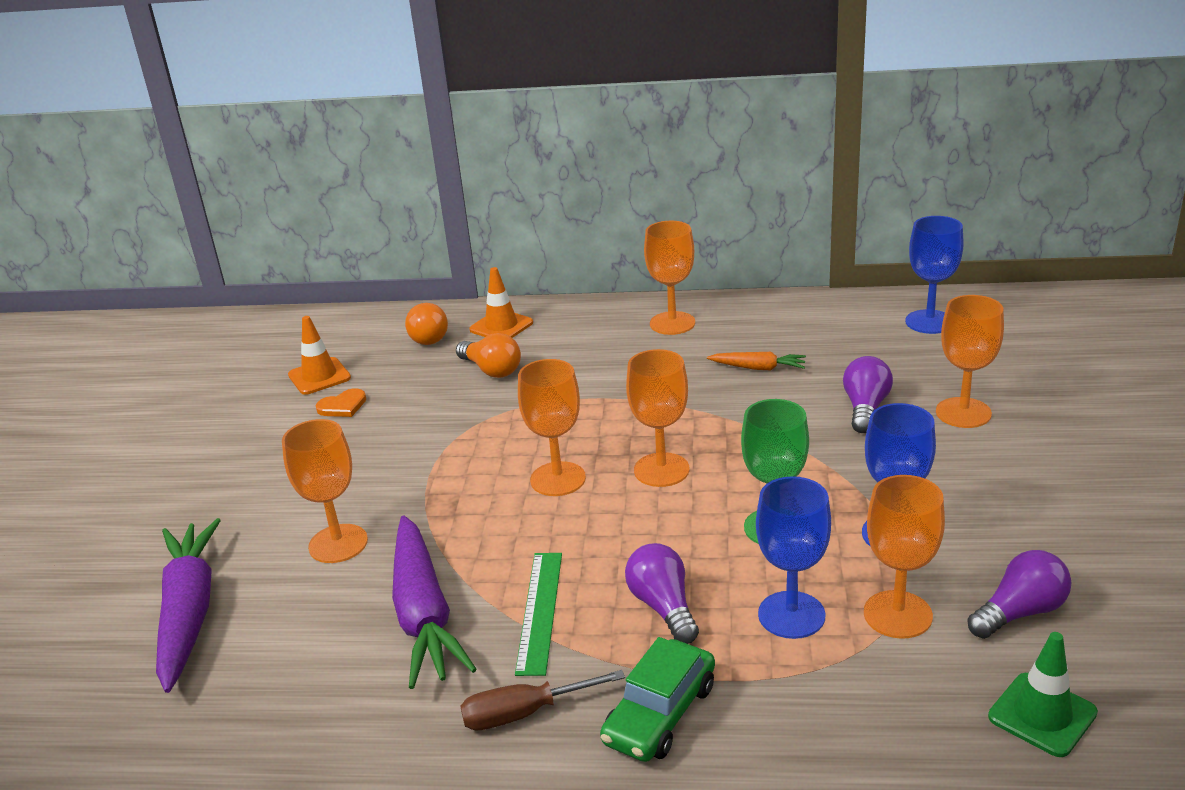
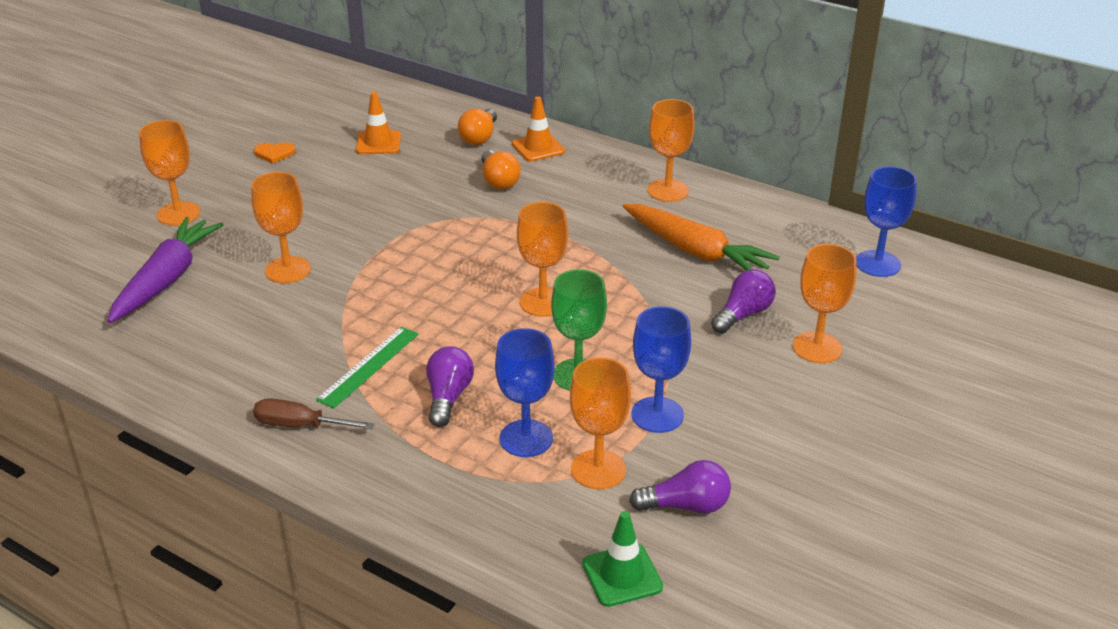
camera: 25 degrees right, 5 degrees up
(343, 406) = (374, 171): orange heart -> orange heart (274, 153)
(424, 613) = (298, 338): purple carrot -> none
(558, 479) = (466, 281): orange goblet -> orange goblet (178, 214)
(660, 713) = (379, 462): green car -> none
(758, 368) = (695, 251): orange carrot -> orange carrot, size x2.00

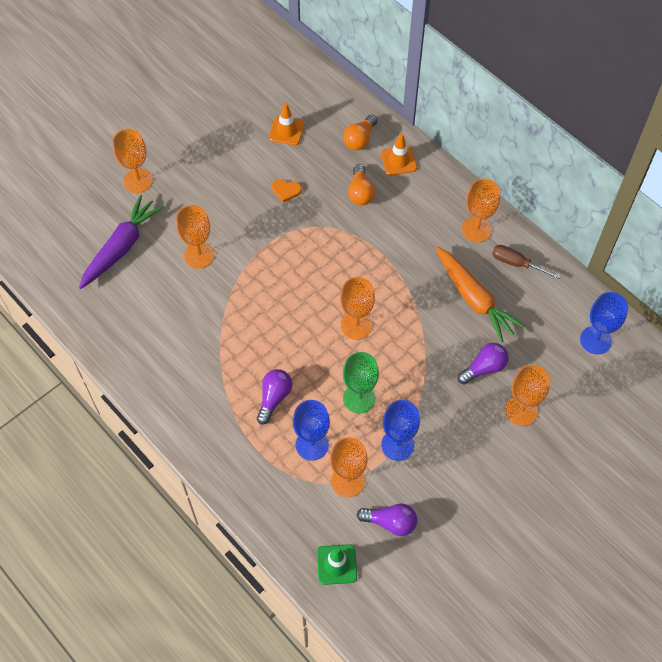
camera: 15 degrees right, 25 degrees up
(274, 153) = (212, 128): orange heart -> orange heart (286, 190)
(300, 425) = (181, 401): brown screwdriver -> brown screwdriver (516, 264)
(368, 366) = (232, 359): green ruler -> none

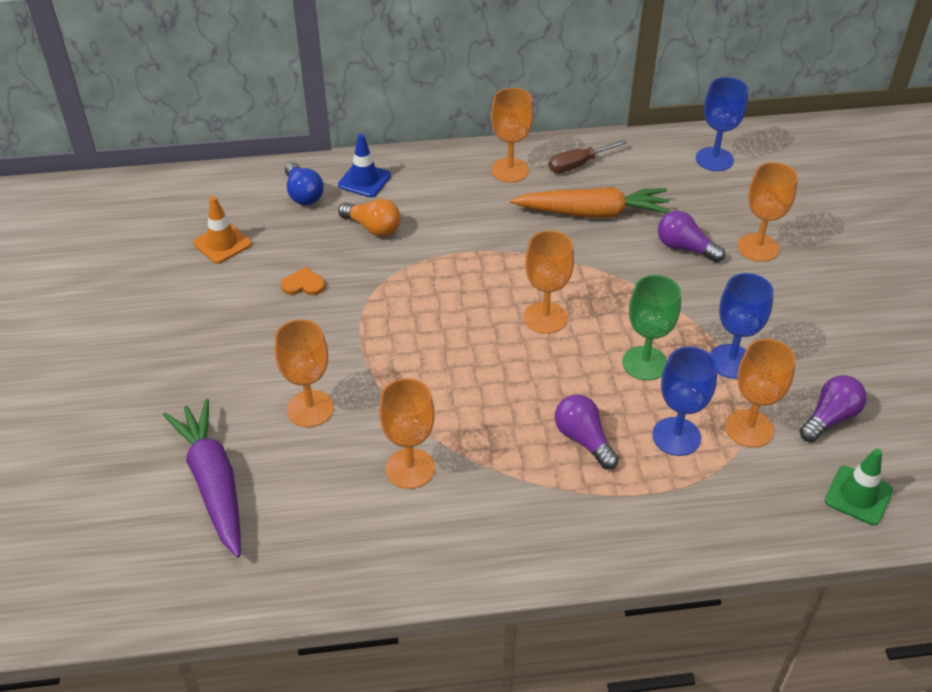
camera: 55 degrees left, 15 degrees down
(138, 181) = (130, 413): orange goblet -> orange goblet (410, 468)
(286, 190) = (303, 284): orange heart -> orange heart turned 135 degrees counterclockwise
(360, 139) = (303, 194): orange light bulb -> blue light bulb
(398, 161) = (364, 180): orange traffic cone -> blue traffic cone
(484, 368) = (685, 248): purple light bulb -> purple light bulb turned 60 degrees counterclockwise

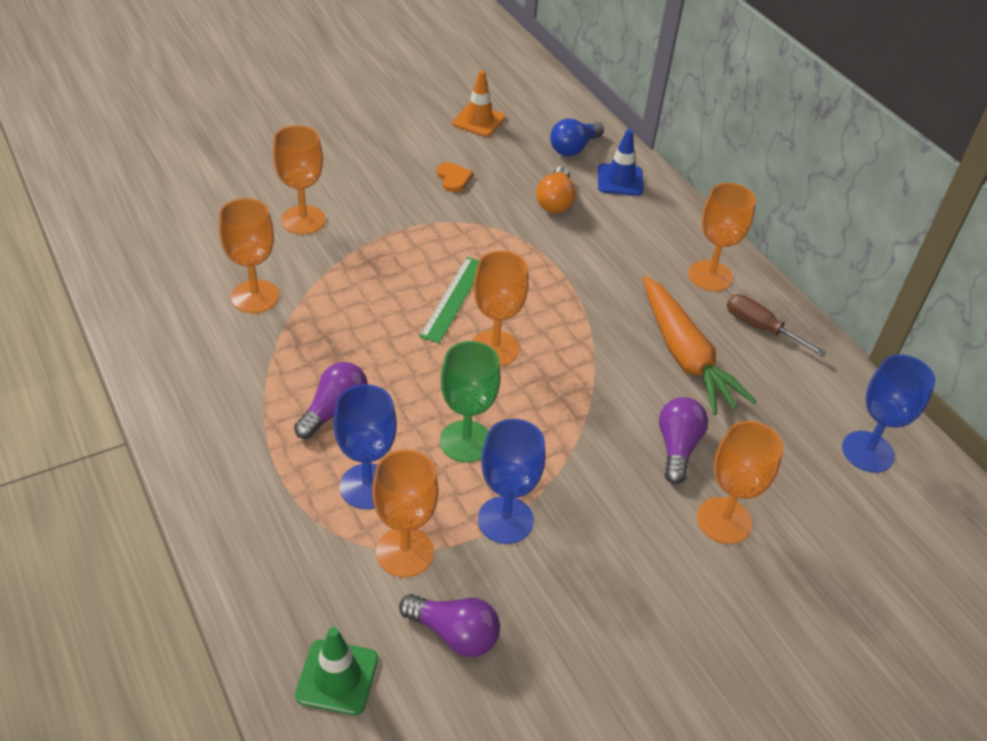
camera: 65 degrees right, 0 degrees up
(213, 483) = (202, 189): purple carrot -> none
(473, 328) = (453, 298): none -> green ruler

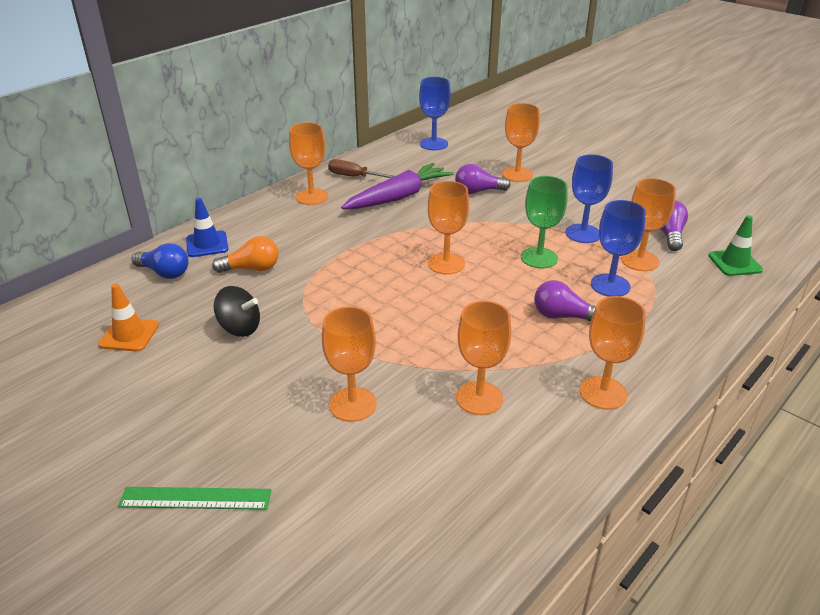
camera: 105 degrees left, 10 degrees down
(197, 385) = (603, 393): none -> orange goblet
(453, 178) = (239, 328): orange heart -> black spinning top
(453, 298) = (406, 292): green ruler -> green ruler (195, 498)
(685, 355) = (398, 197): orange carrot -> purple carrot
(761, 328) = (354, 177): brown screwdriver -> brown screwdriver turned 90 degrees clockwise

